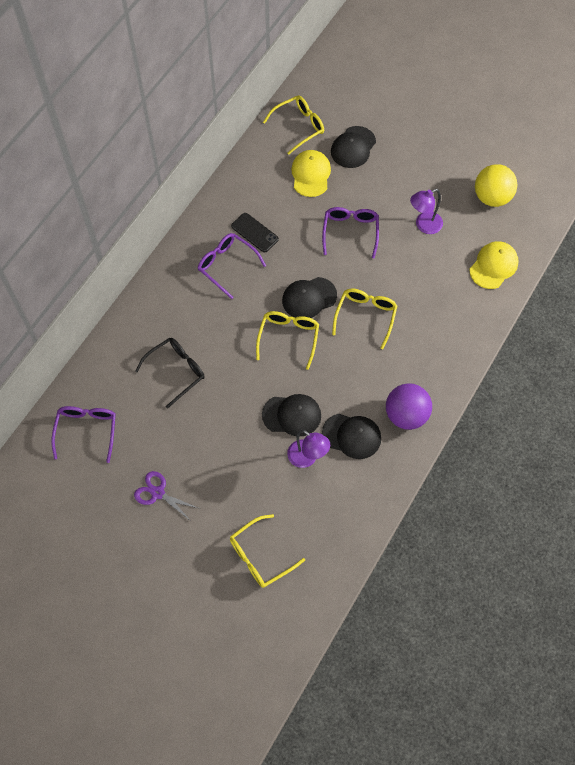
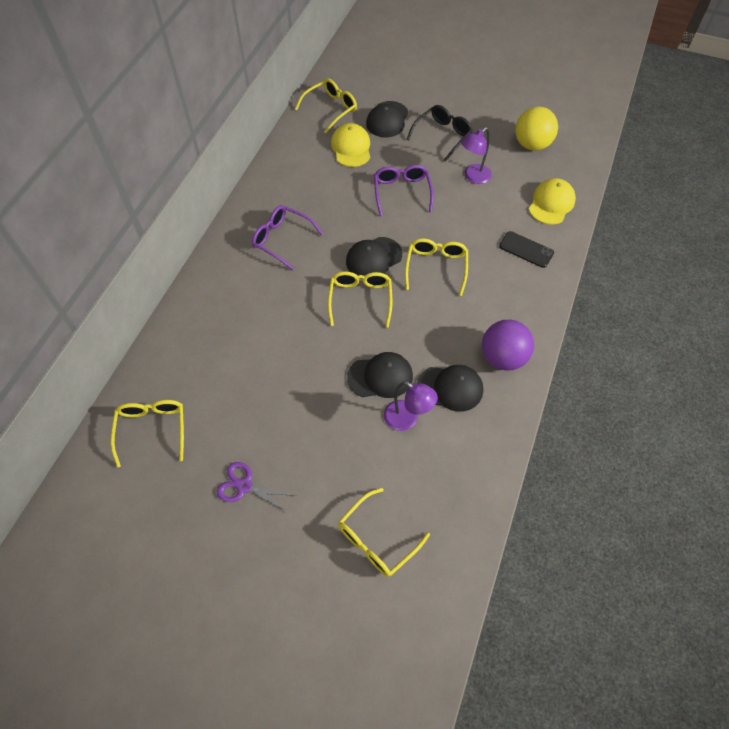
camera: 10 degrees left, 5 degrees down
(87, 430) = (152, 429): purple glasses -> yellow glasses
(176, 371) = (245, 350): black glasses -> black glasses (442, 135)
(254, 232) = (305, 205): black phone -> black phone (526, 249)

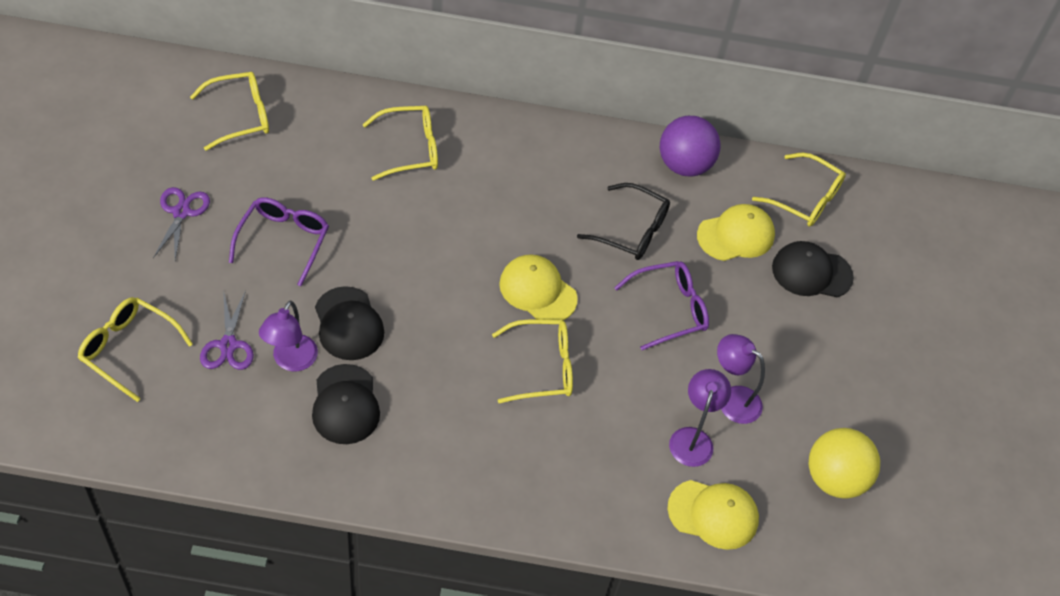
camera: 70 degrees right, 5 degrees down
(282, 239) = (541, 184): purple glasses -> purple glasses (283, 241)
(360, 299) = (465, 285): yellow glasses -> yellow glasses (410, 149)
(373, 258) = (537, 291): black cap -> yellow cap
(385, 462) = (228, 345): none -> purple scissors
(442, 135) = (806, 349): black glasses -> black glasses (632, 231)
(498, 201) = (693, 438): none -> purple lamp
(503, 357) = (406, 464): purple ball -> purple ball (684, 165)
(526, 249) = (607, 483): black phone -> none

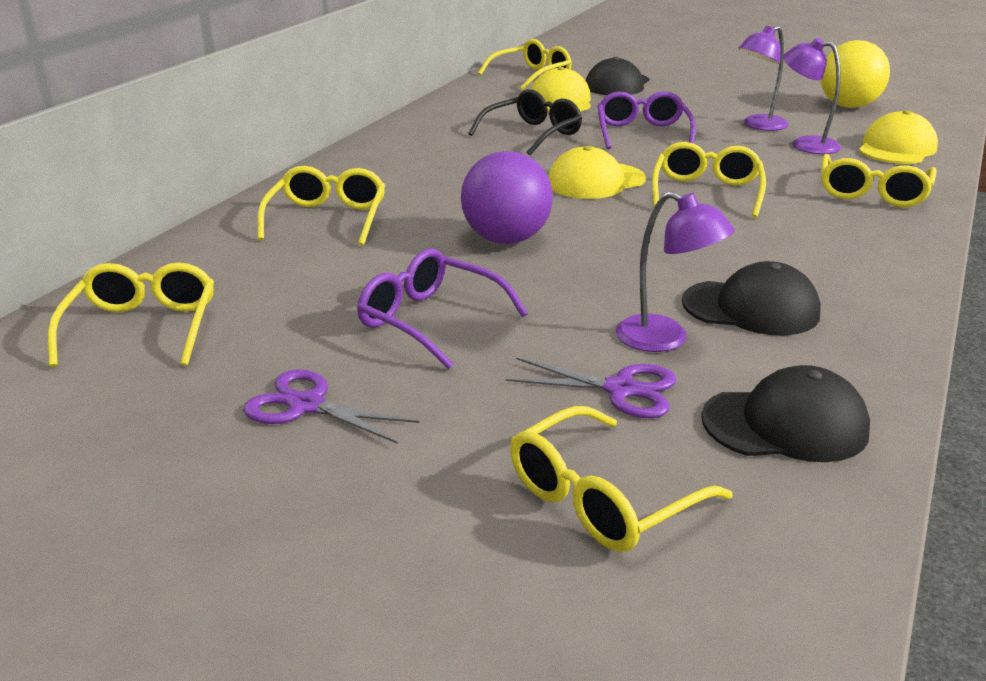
camera: 65 degrees left, 25 degrees down
(348, 324) = (608, 290): black cap -> black cap (785, 424)
(584, 487) = (872, 193): none -> yellow glasses
(684, 165) = (460, 106): purple ball -> purple ball (506, 239)

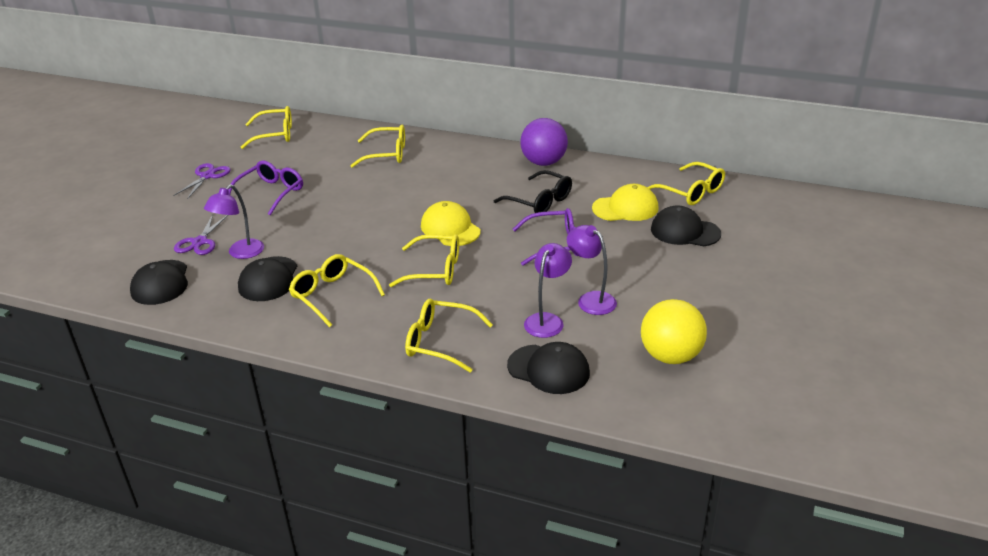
camera: 85 degrees right, 5 degrees up
(506, 239) = (359, 204): purple ball -> purple ball (543, 162)
(601, 499) = (127, 239): yellow glasses -> yellow glasses (332, 295)
(896, 148) = (548, 369): yellow cap -> black cap

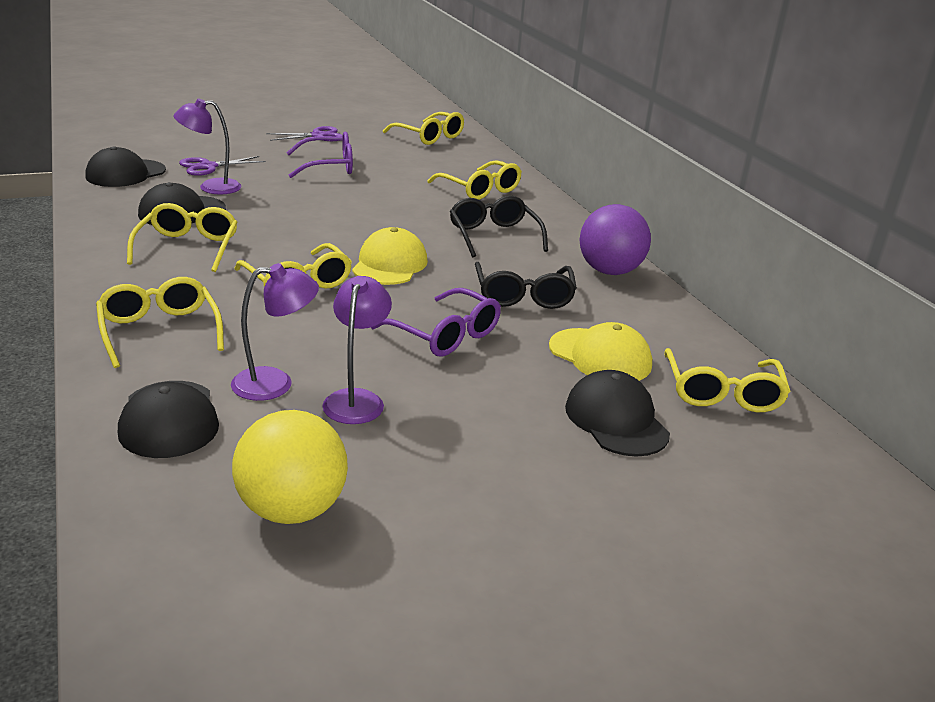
camera: 45 degrees right, 5 degrees down
(457, 178) = (494, 236): none -> black glasses

